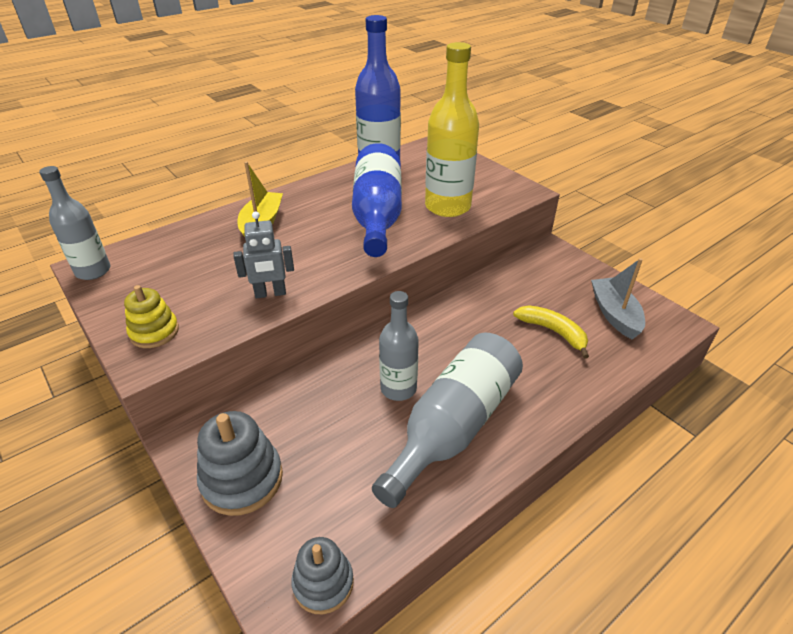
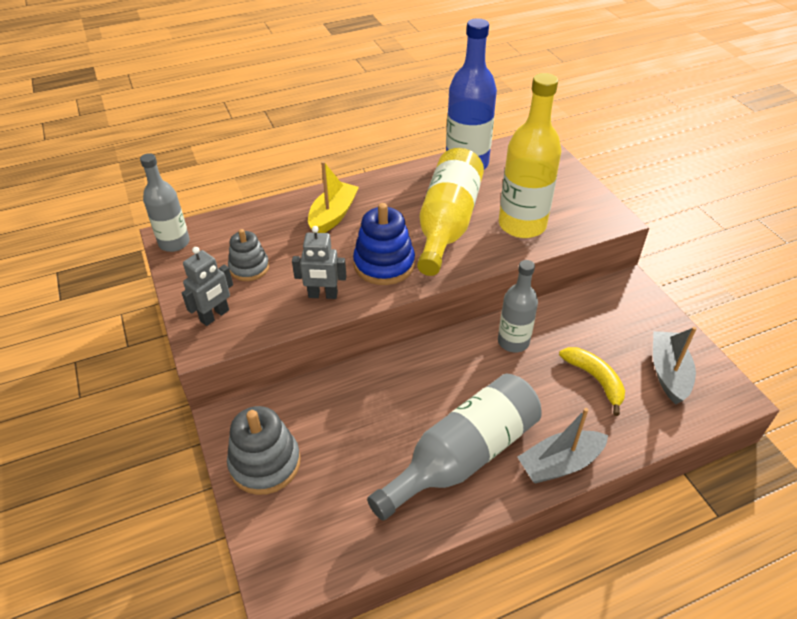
camera: 15 degrees right, 5 degrees up
(154, 332) = (215, 316): yellow stacking toy -> grey robot
(323, 583) = (310, 568): grey stacking toy -> grey stacking toy (249, 267)
(326, 257) = (384, 264): none -> blue stacking toy
(377, 215) = (447, 224): blue bottle -> yellow bottle
(398, 388) = (423, 408): grey bottle -> grey bottle (513, 341)
(550, 413) = (560, 464): none -> grey boat

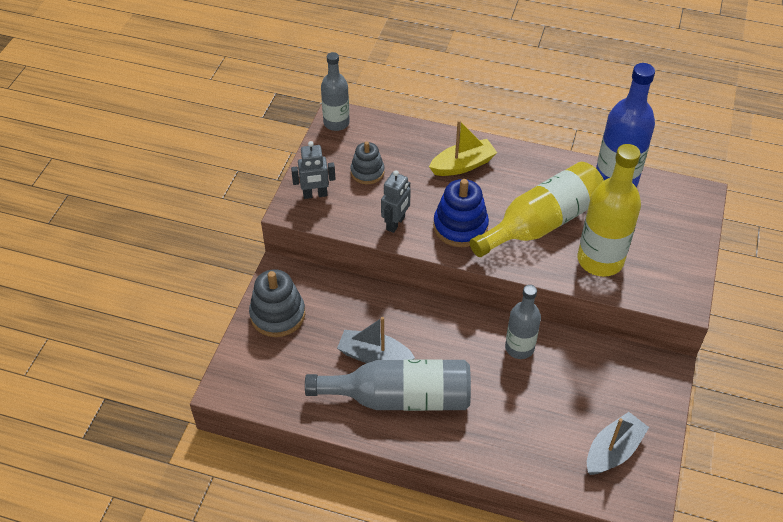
camera: 40 degrees right, 5 degrees up
(323, 295) = (396, 223): grey robot -> grey robot turned 105 degrees counterclockwise
(560, 464) = (458, 449): grey boat -> grey boat (374, 356)
(595, 380) = (549, 416): yellow banana -> none

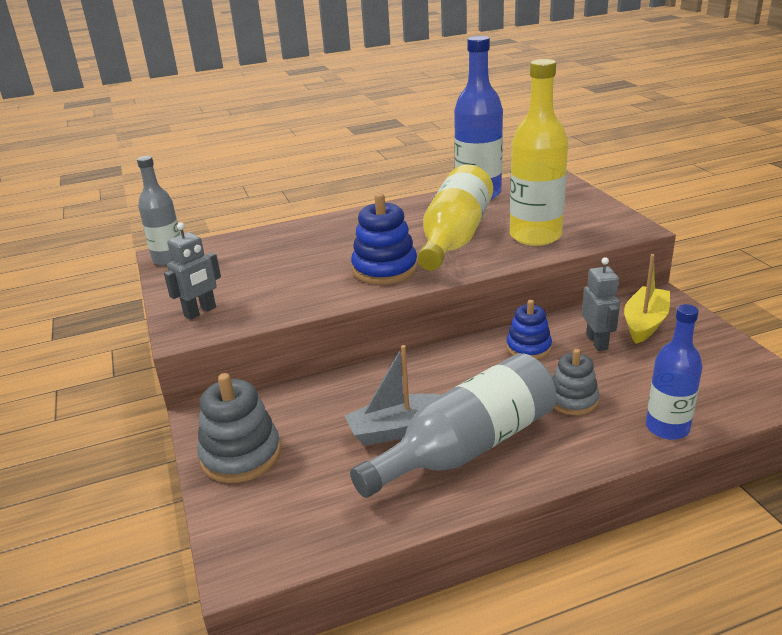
camera: 35 degrees left, 20 degrees down
(367, 172) = (242, 275): grey stacking toy -> grey stacking toy (572, 400)
(396, 223) = (317, 293): grey robot -> grey robot (597, 342)
(463, 165) = (335, 235): yellow boat -> yellow boat (645, 323)
(519, 348) = (528, 347): grey bottle -> blue stacking toy
(529, 470) = (667, 428): none -> blue bottle
(613, 451) = (709, 371): grey boat -> none

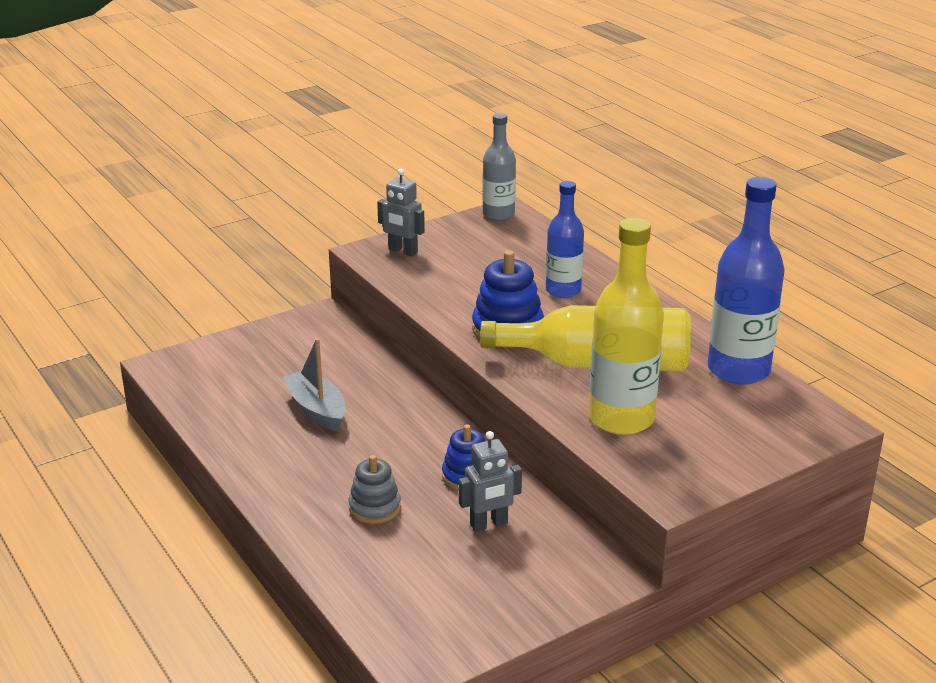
camera: 75 degrees right, 0 degrees up
(241, 455) = (276, 341): grey stacking toy -> none
(467, 447) = (295, 449): grey bottle -> none
(645, 323) = (541, 561): yellow boat -> none
(667, 428) = (336, 568): blue bottle -> blue bottle (563, 290)

